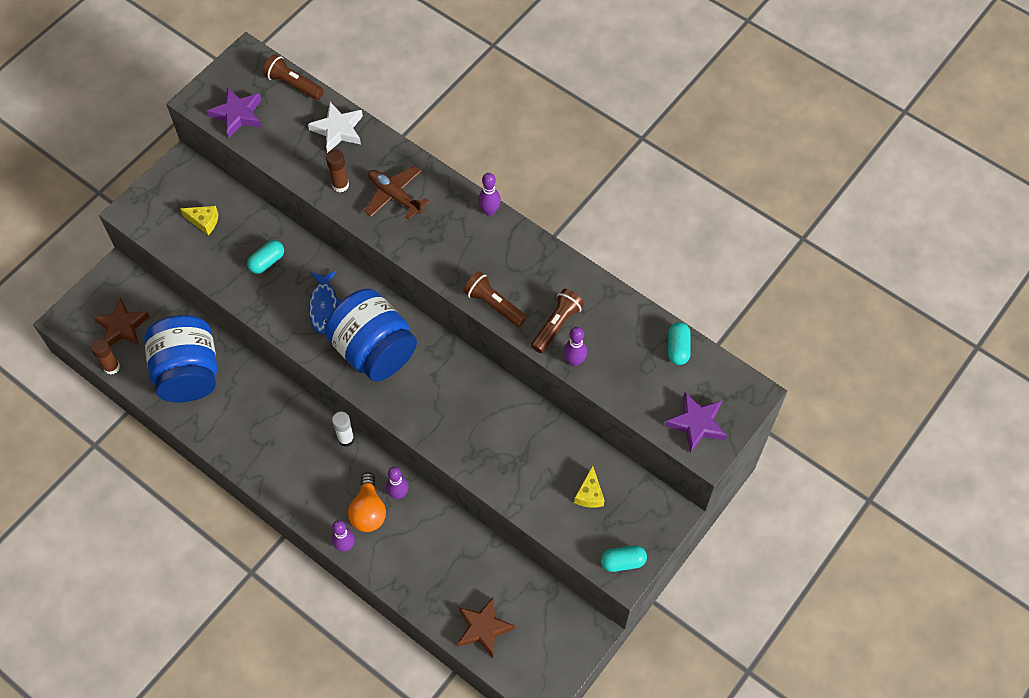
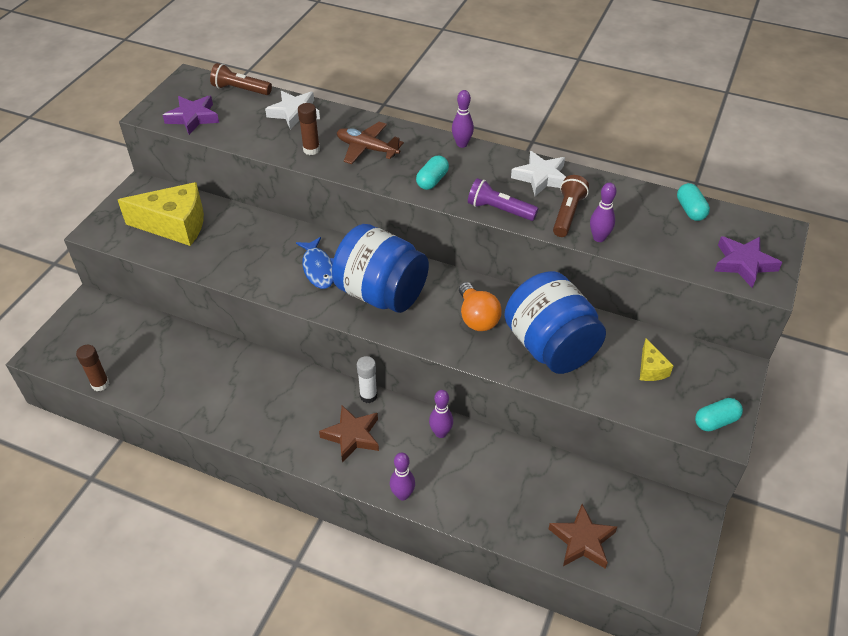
camera: 15 degrees left, 15 degrees down
(122, 327) = (104, 347): brown star -> brown star (352, 436)
(188, 373) = (185, 372): blue jar -> blue jar (550, 347)
(204, 222) = (175, 225): yellow cheese -> yellow cheese, size x2.17
(267, 262) = (248, 244): turquoise capsule -> turquoise capsule (432, 180)
(368, 511) = (415, 456): orange light bulb -> orange light bulb (477, 318)
(494, 304) = (499, 210): brown flashlight -> purple flashlight
(550, 273) = (541, 177): none -> white star

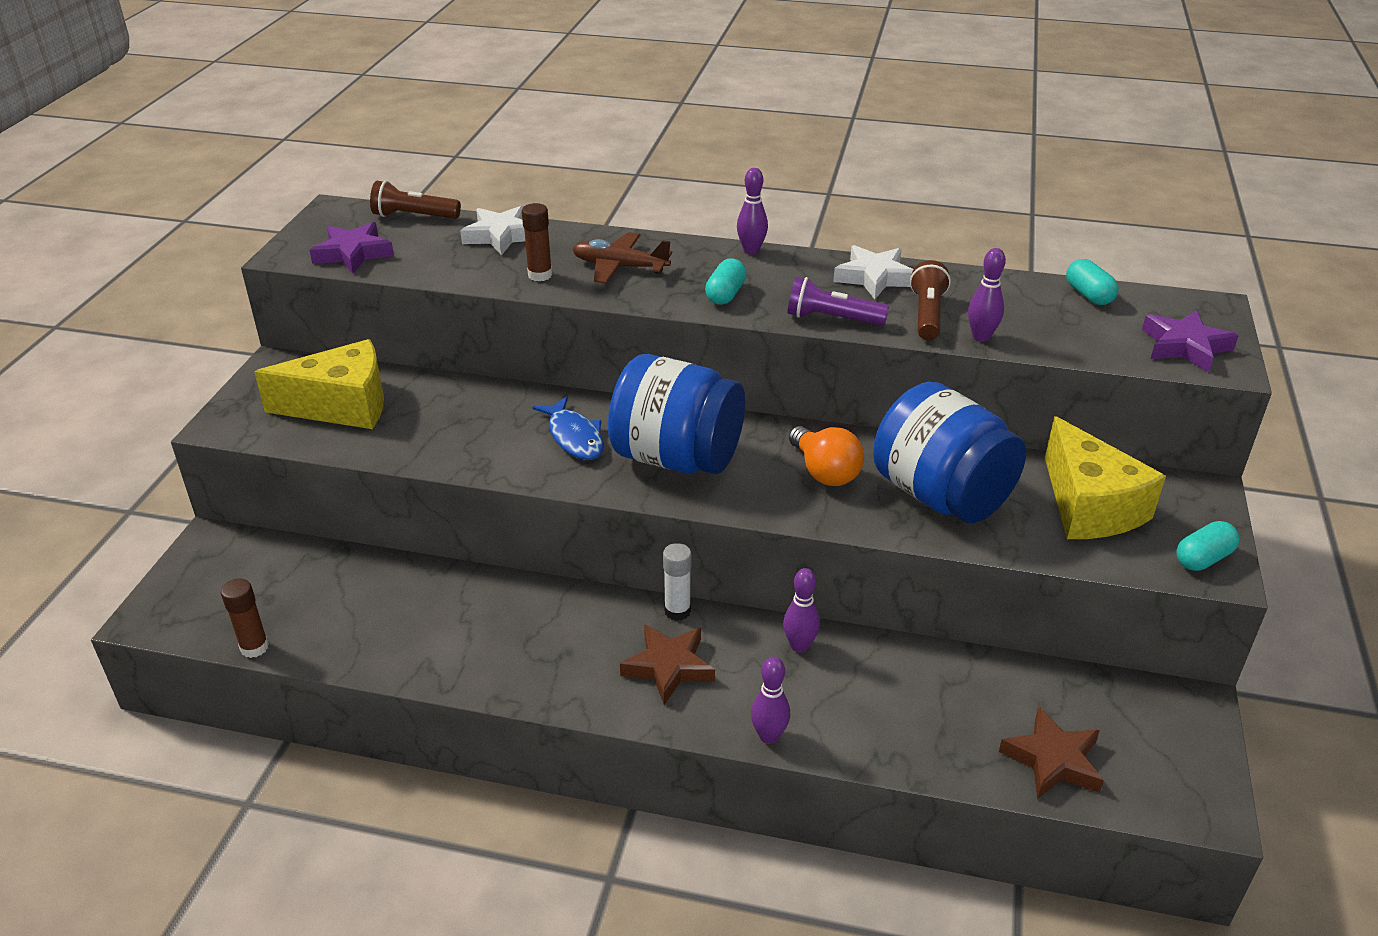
camera: 10 degrees left, 10 degrees down
(651, 369) = (1089, 506): yellow cheese -> yellow cheese, size x2.17

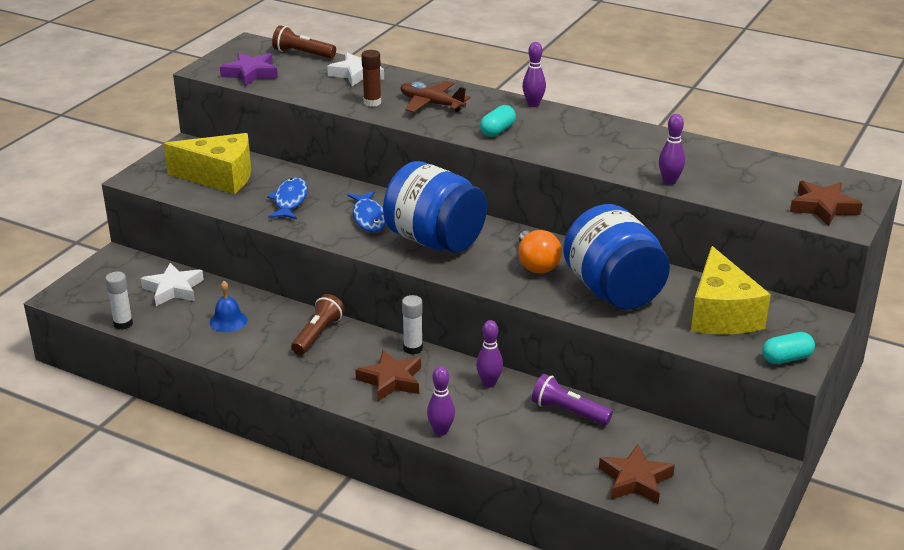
camera: 15 degrees right, 5 degrees down
(254, 647) = (123, 324): brown glue stick -> white glue stick
(407, 614) = (228, 321): none -> blue bell
(454, 427) = (290, 200): none -> blue fish
(832, 319) = (566, 156): purple flashlight -> purple flashlight (568, 411)
(874, 277) = (615, 133): white star -> white star (173, 289)
(927, 315) = (638, 162): brown flashlight -> brown flashlight (318, 334)
(1088, 295) = (772, 164): turquoise capsule -> none
(1185, 346) = (823, 207): purple star -> brown star

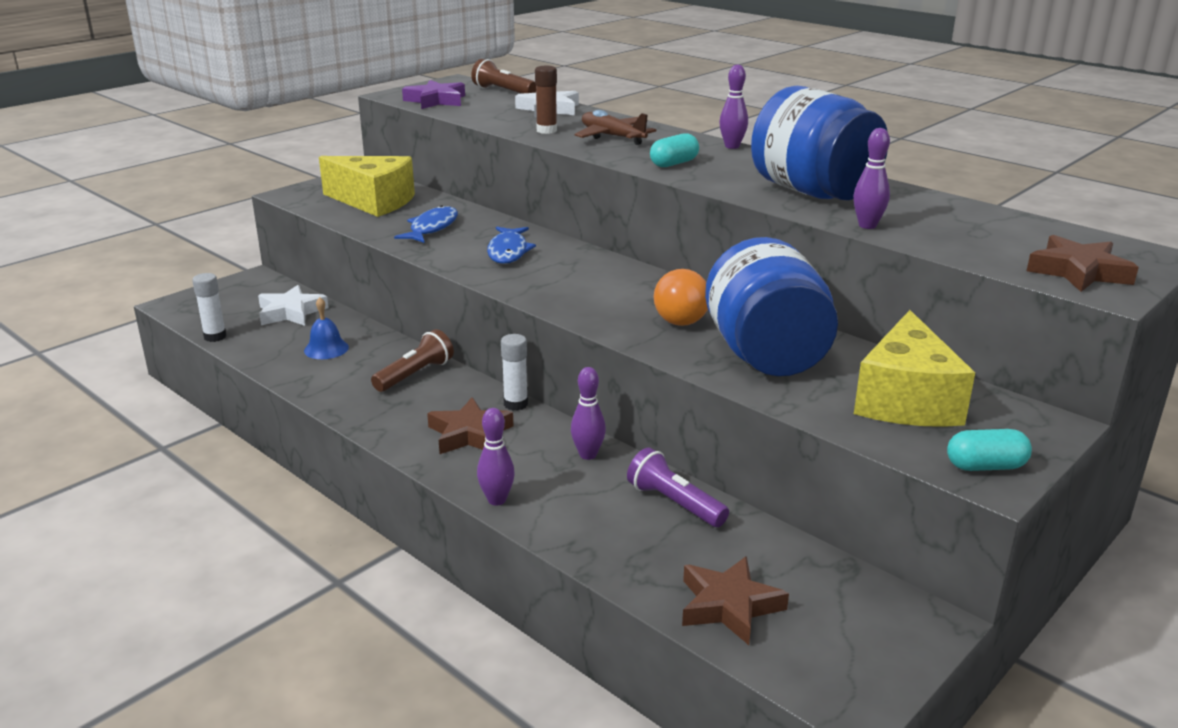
camera: 15 degrees right, 5 degrees down
(435, 241) = (570, 280): blue jar -> blue jar (813, 192)

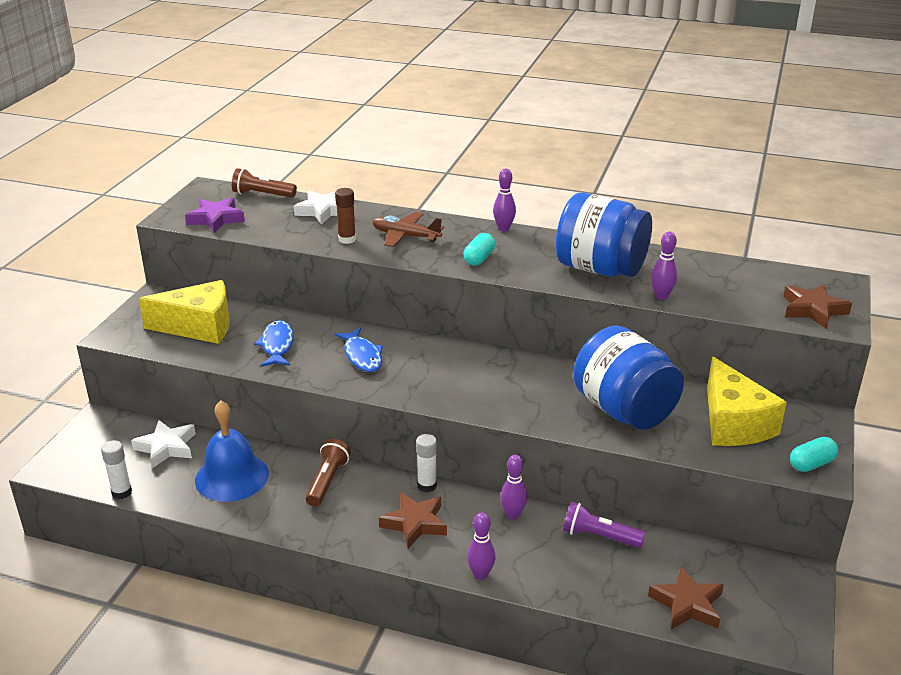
camera: 25 degrees left, 5 degrees up
(326, 349) = (232, 476): blue bell -> blue bell, size x1.91
(680, 317) = (541, 389): orange light bulb -> none

